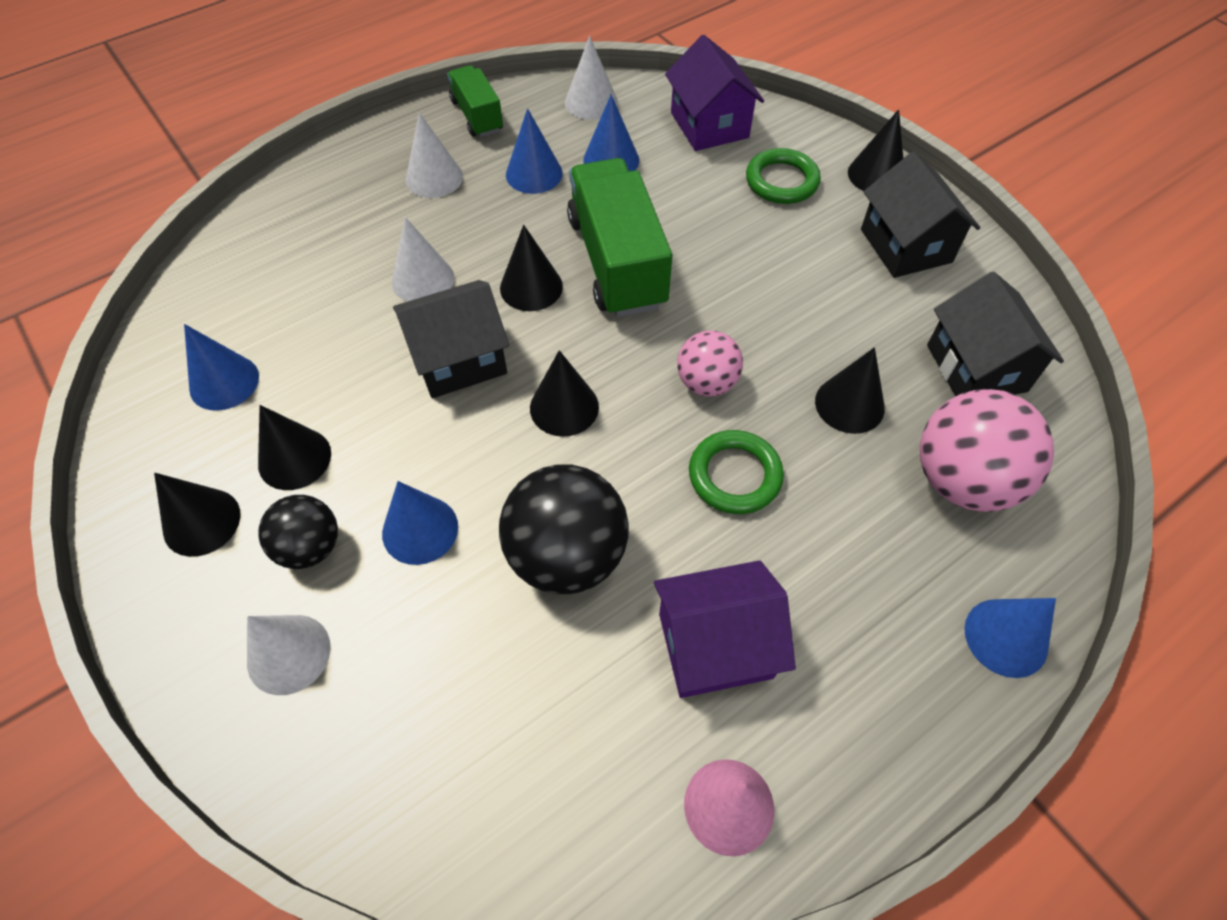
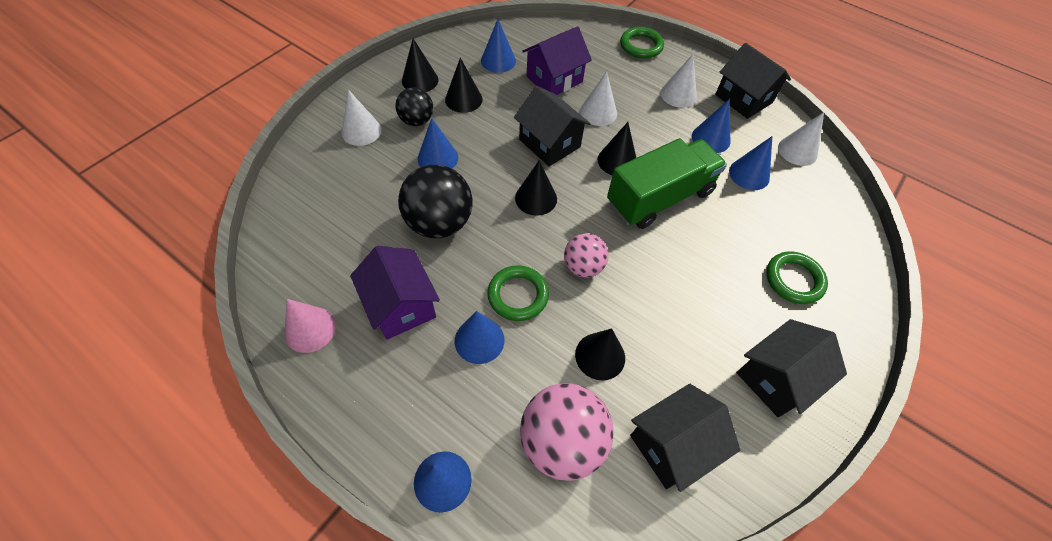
camera: 70 degrees right, 0 degrees up
(306, 185) = (641, 46): none -> green ring
(477, 116) = (743, 99): green truck -> black house
(709, 125) = (823, 223): purple house -> purple house (554, 79)
(799, 544) = (479, 340): none -> blue cone
(876, 175) = (845, 346): black cone -> none

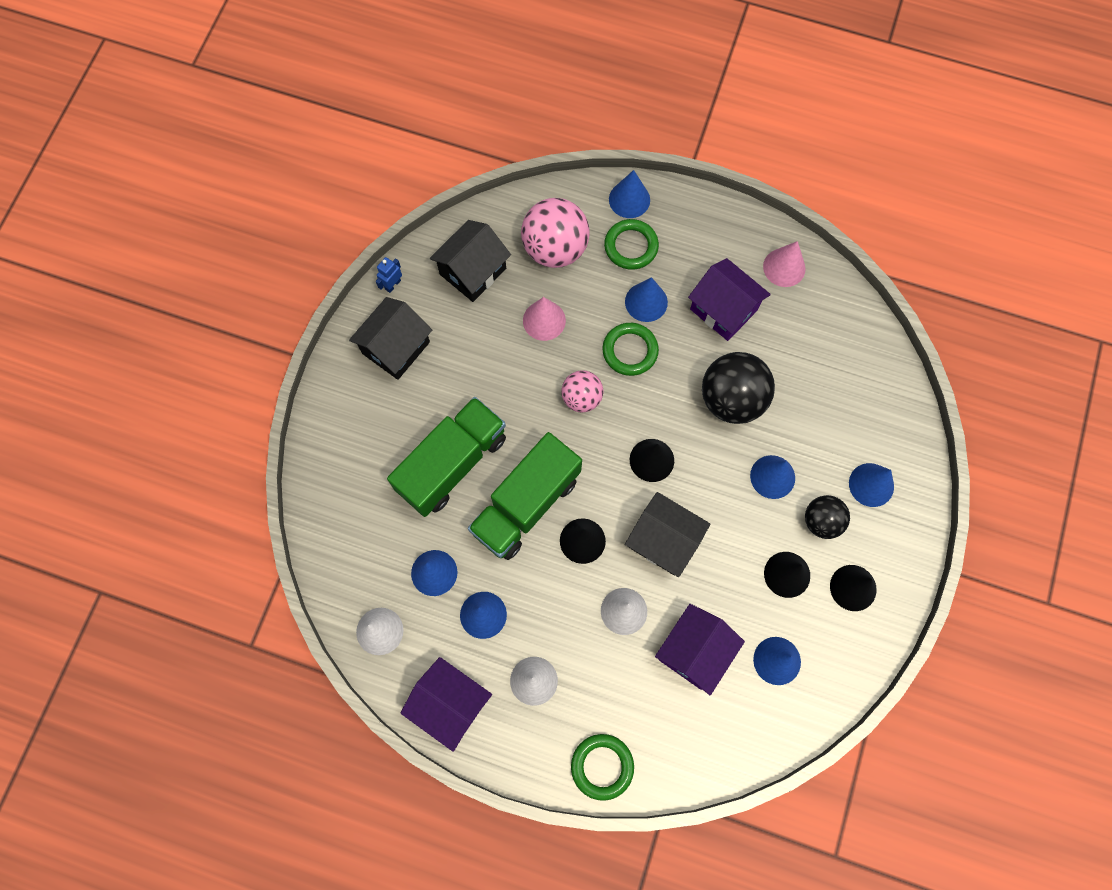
camera: 165 degrees right, 15 degrees up
(361, 131) = (871, 484): white cone -> blue cone
(600, 356) = (544, 320): black cone -> pink cone
(724, 248) = (452, 463): none -> green truck
(743, 99) = (450, 704): black house -> purple house
(778, 460) = (393, 285): none -> blue robot
(794, 280) = (382, 449): green ring -> green ring (631, 246)

